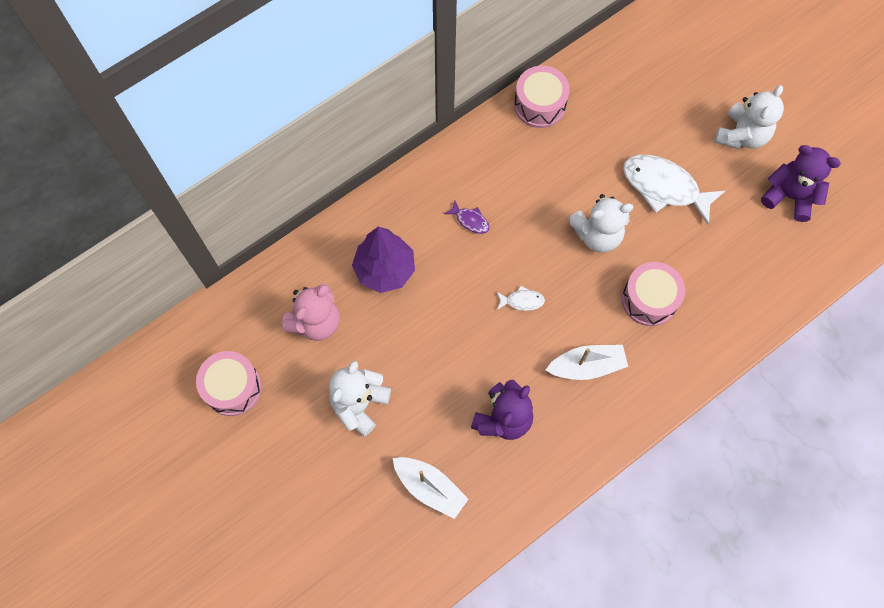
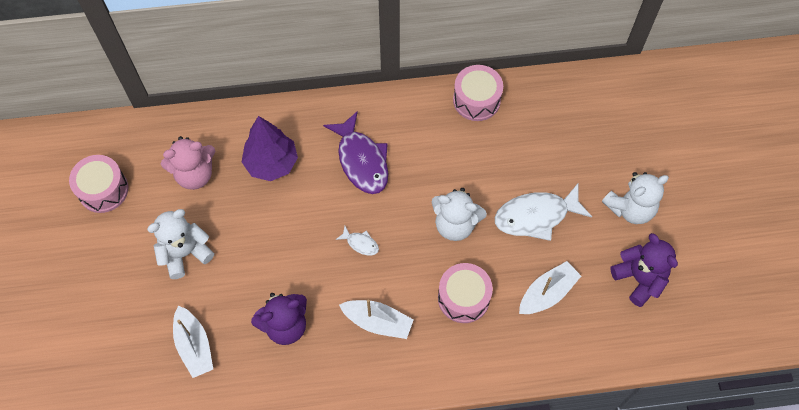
camera: 30 degrees right, 5 degrees down
(470, 220) = (361, 160): purple fish -> purple fish, size x2.20
(664, 187) = (536, 216): white fish -> white fish turned 75 degrees counterclockwise
(719, 253) = (547, 293): none -> white boat

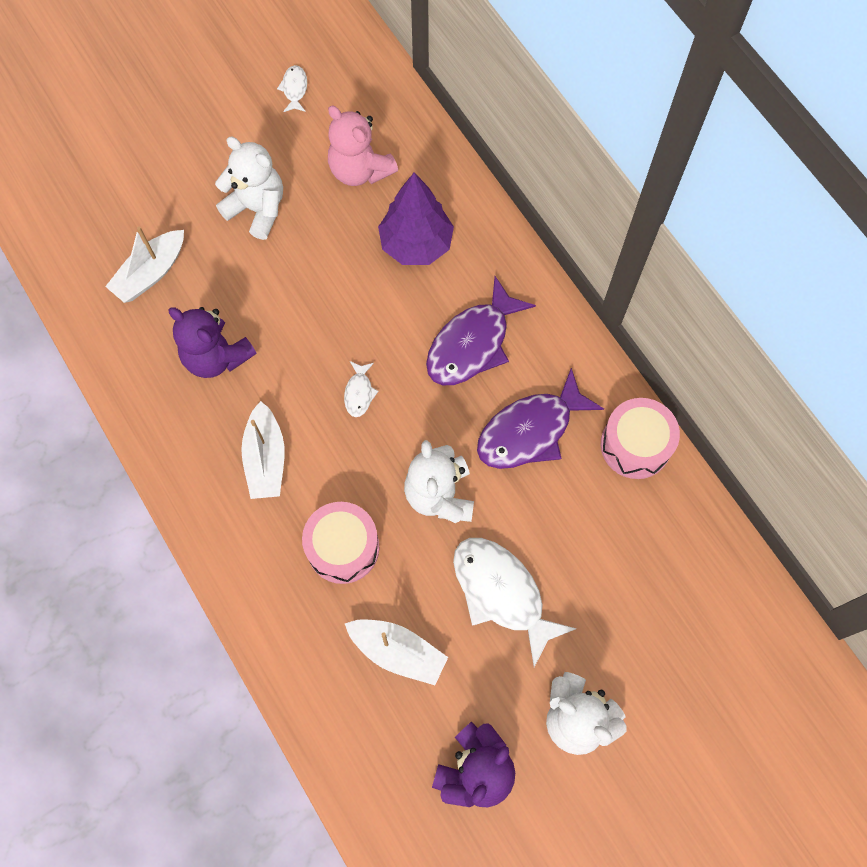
camera: 65 degrees right, 5 degrees up
(103, 190) = (294, 89): pink drum -> white fish
(438, 153) = (530, 431): none -> purple fish

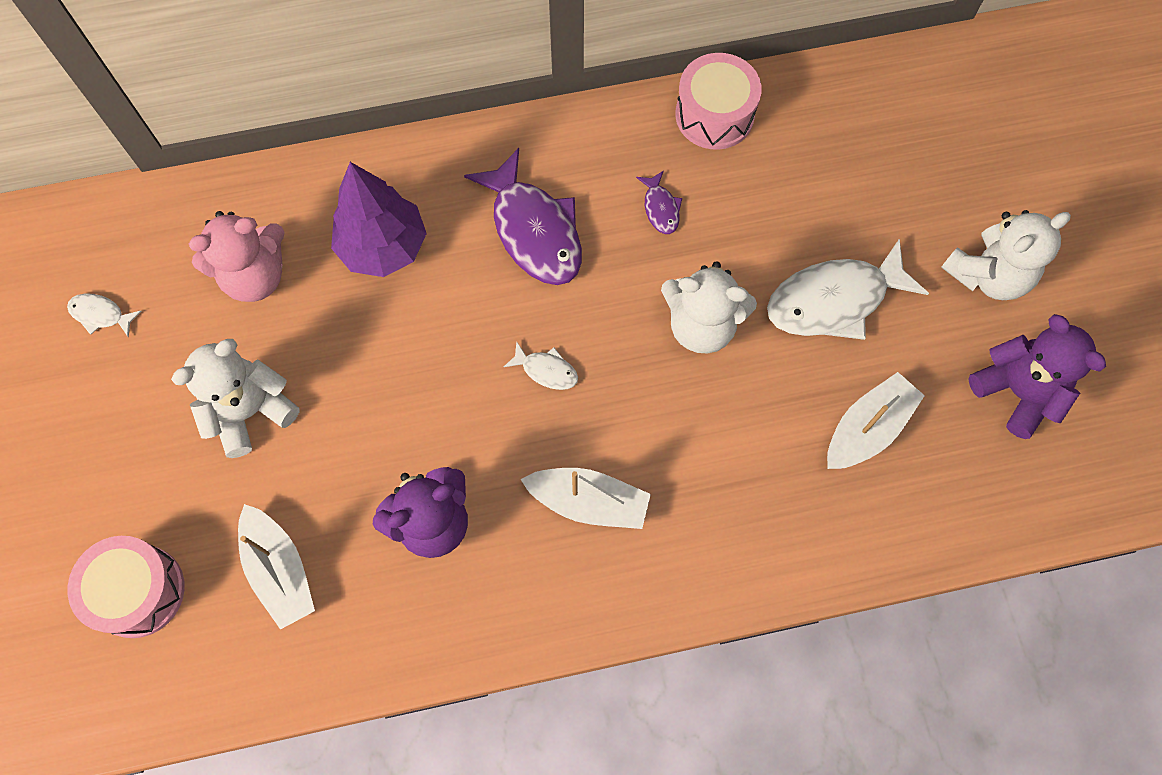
camera: 70 degrees left, 0 degrees up
(343, 547) = (729, 448): pink drum -> pink drum (138, 591)
(530, 431) = (660, 208): purple fish -> purple fish, size x0.46

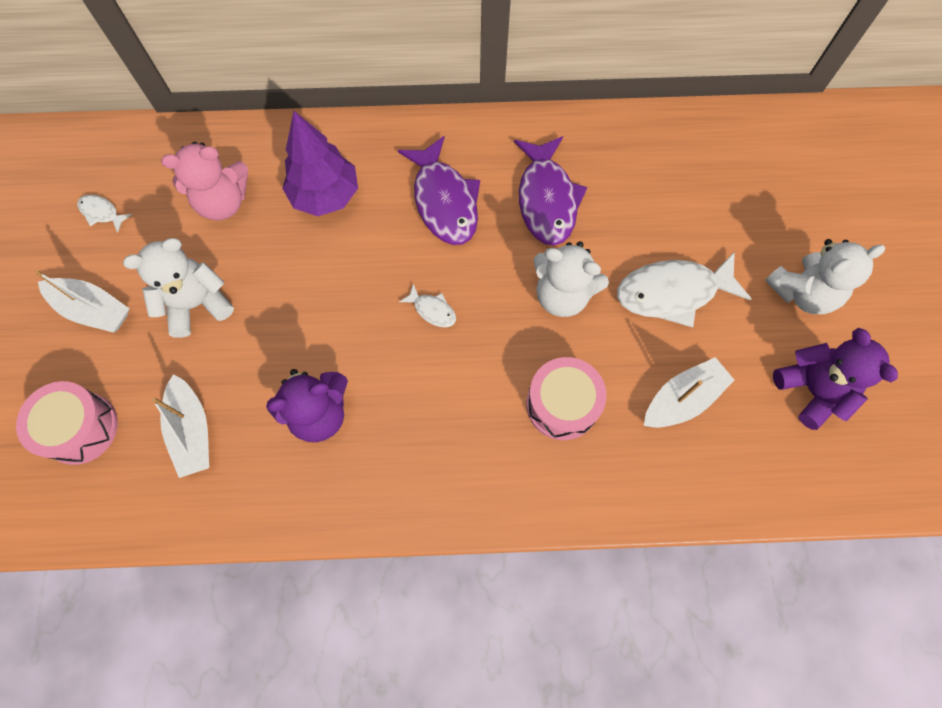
camera: 10 degrees right, 0 degrees up
(588, 502) = (445, 419): white boat -> white boat (92, 309)
(660, 208) = (547, 199): purple fish -> purple fish, size x2.20
(714, 115) = (602, 135): pink drum -> pink drum (562, 404)

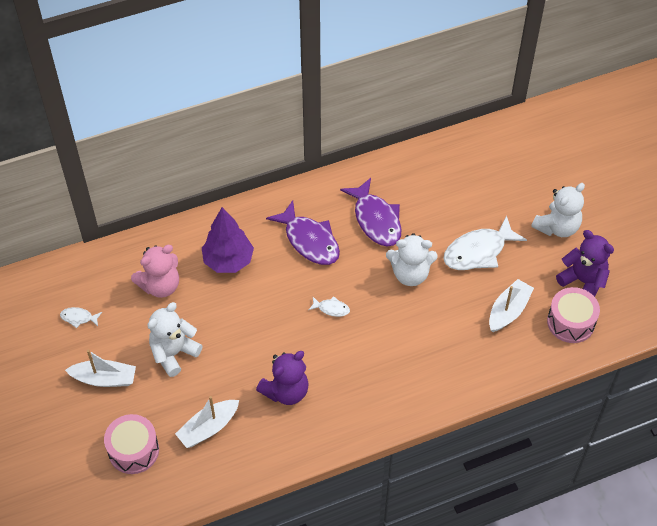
camera: 20 degrees left, 15 degrees down
(192, 431) = (208, 428): white boat -> white boat turned 90 degrees clockwise
(562, 404) = (436, 337): pink drum -> pink drum (570, 322)

